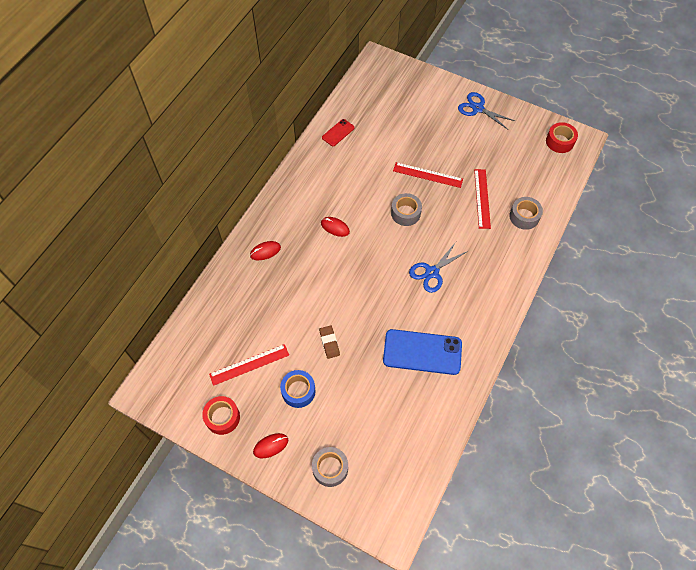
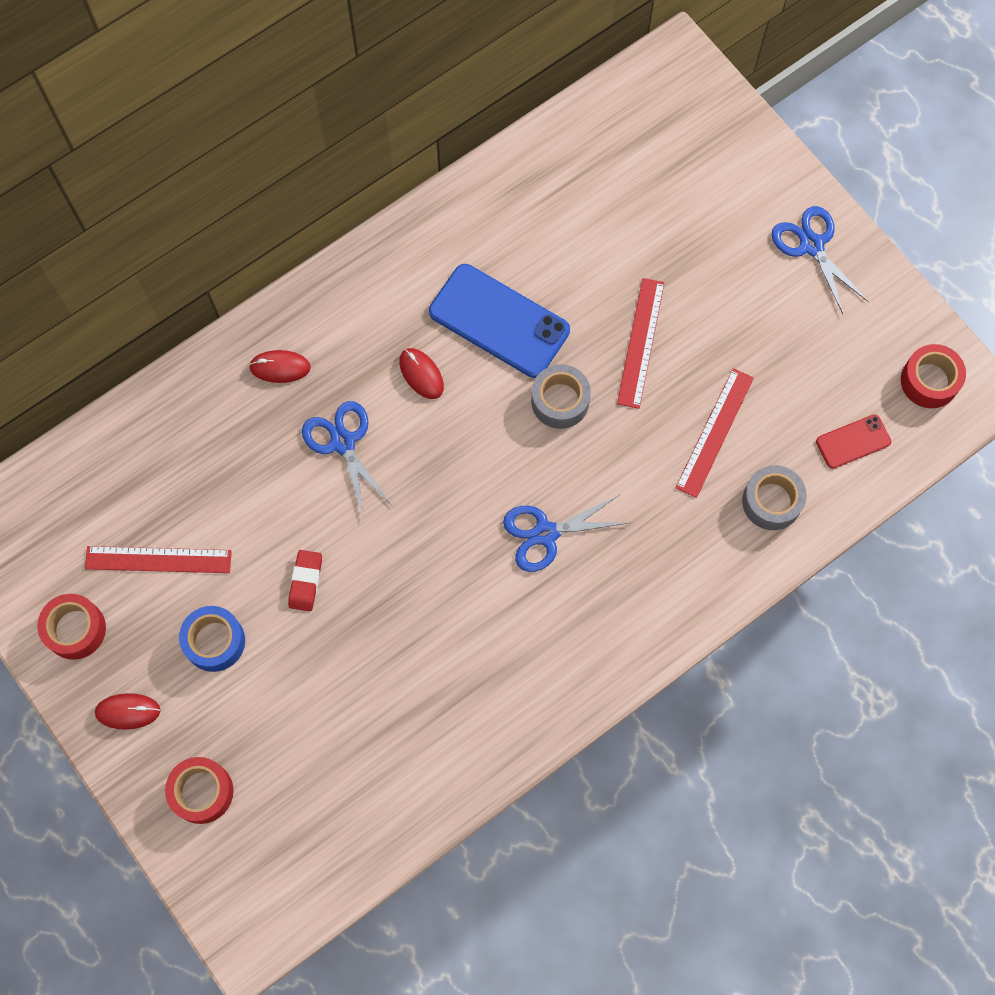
camera: 25 degrees right, 10 degrees up
(314, 272) = (343, 442): none -> blue scissors
(329, 343) = (306, 581): brown eraser -> red eraser
(330, 468) = (202, 792): grey tape -> red tape
(338, 133) = (522, 187): red phone -> red phone (853, 442)
(422, 352) = (451, 669): blue phone -> blue phone (499, 321)
(427, 175) = (641, 342): red ruler -> red ruler turned 60 degrees clockwise

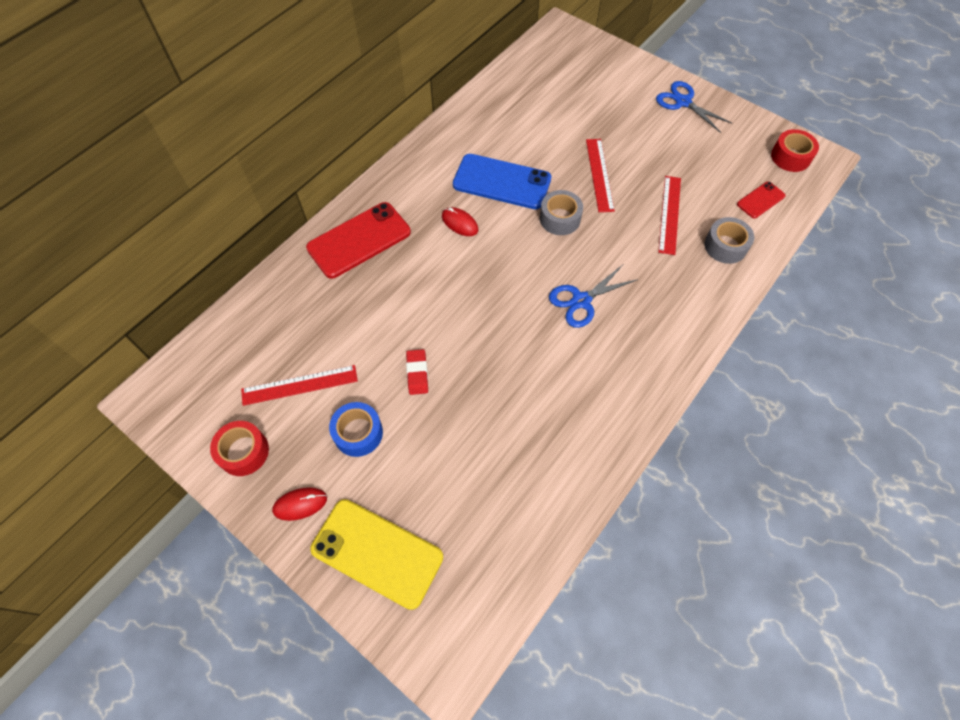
camera: 15 degrees left, 10 degrees down
(202, 792) = (377, 553): red tape -> yellow phone
(280, 367) = (359, 240): red mouse -> red phone
(343, 442) = (417, 276): blue scissors -> none

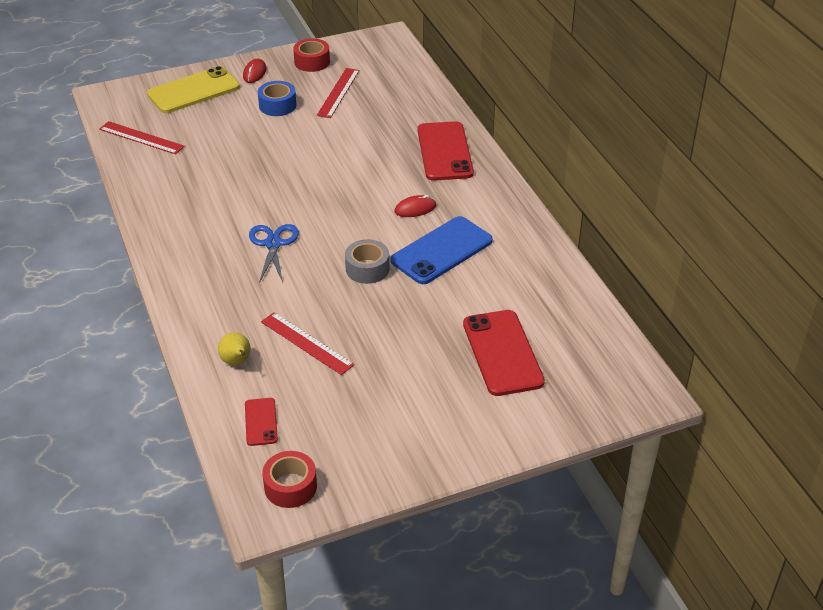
camera: 120 degrees right, 20 degrees down
(417, 373) = (295, 142): red eraser -> none
(583, 105) = (502, 353): none -> red phone
(599, 174) = (396, 319): red ruler -> red ruler (141, 138)
(683, 102) = (445, 440): blue scissors -> none
(725, 246) = (237, 362): grey tape -> yellow pear

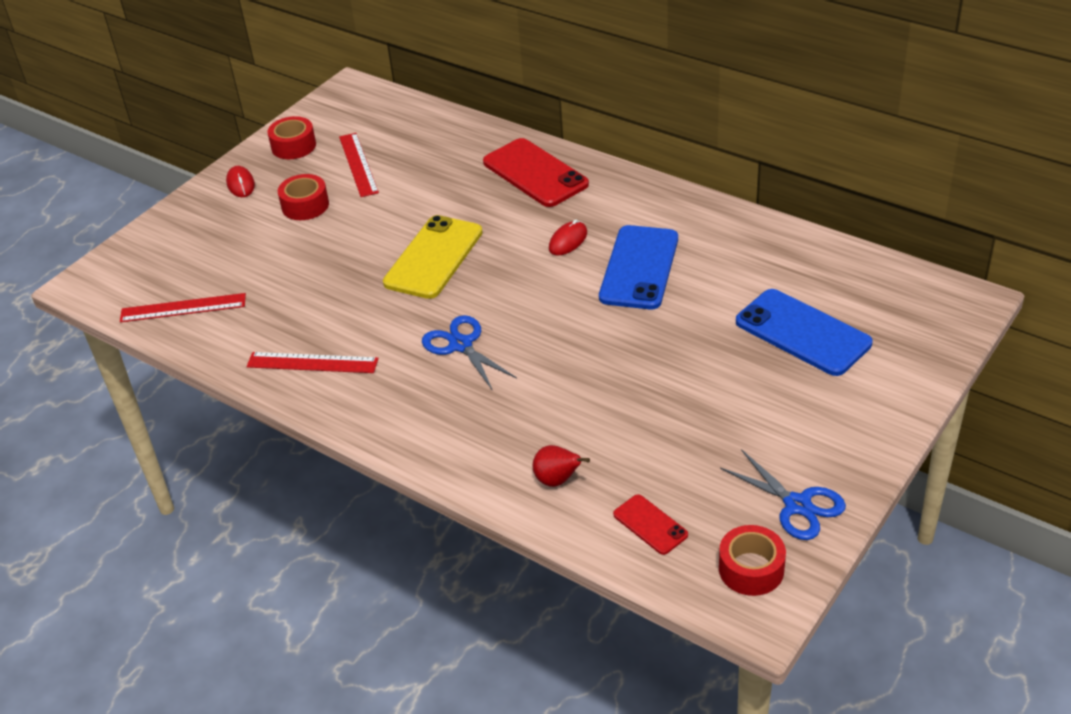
camera: 30 degrees left, 0 degrees up
(193, 91) = (189, 232): yellow phone -> yellow phone (434, 257)
(237, 362) = (557, 480): yellow pear -> red pear
(277, 105) = (305, 205): blue tape -> red tape
(307, 343) = (608, 423): red ruler -> red ruler (312, 362)
(366, 464) = (797, 505): none -> blue scissors
(367, 269) = (586, 321): grey tape -> none
(502, 353) = (802, 333): red phone -> blue phone

